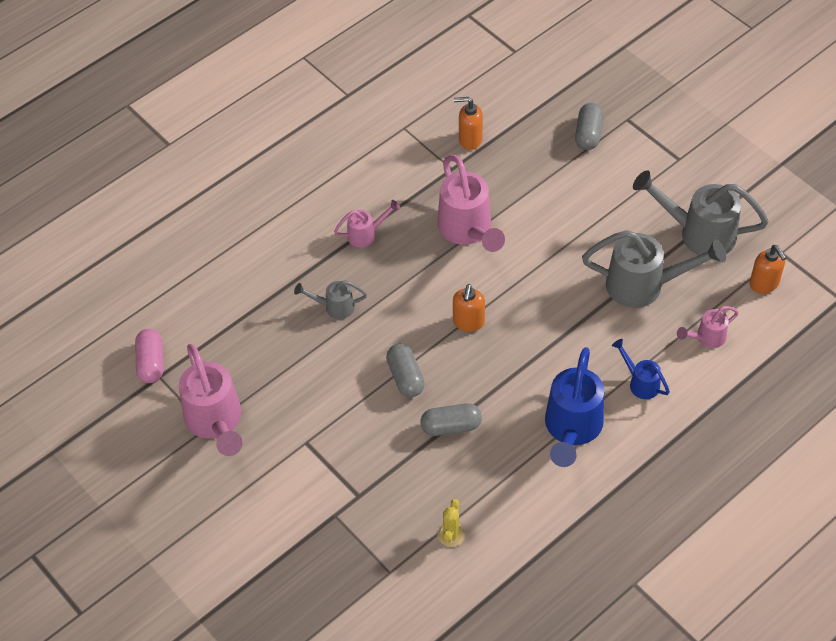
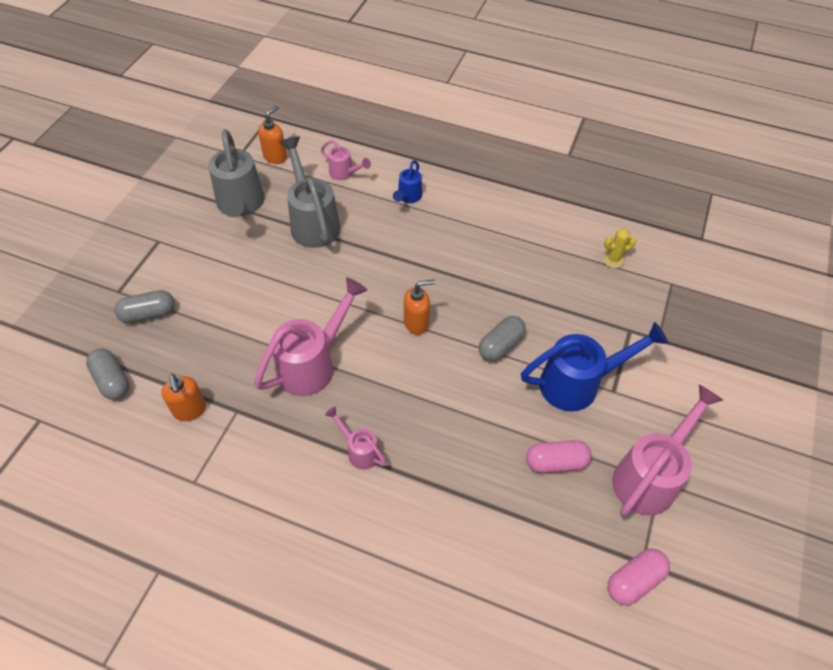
camera: 120 degrees left, 0 degrees up
(271, 361) = (556, 462): none -> pink capsule
(334, 307) = (462, 437): grey watering can -> none
(451, 426) = (525, 295): grey capsule -> grey capsule (112, 380)
(571, 430) = (476, 222): blue watering can -> blue watering can (579, 383)

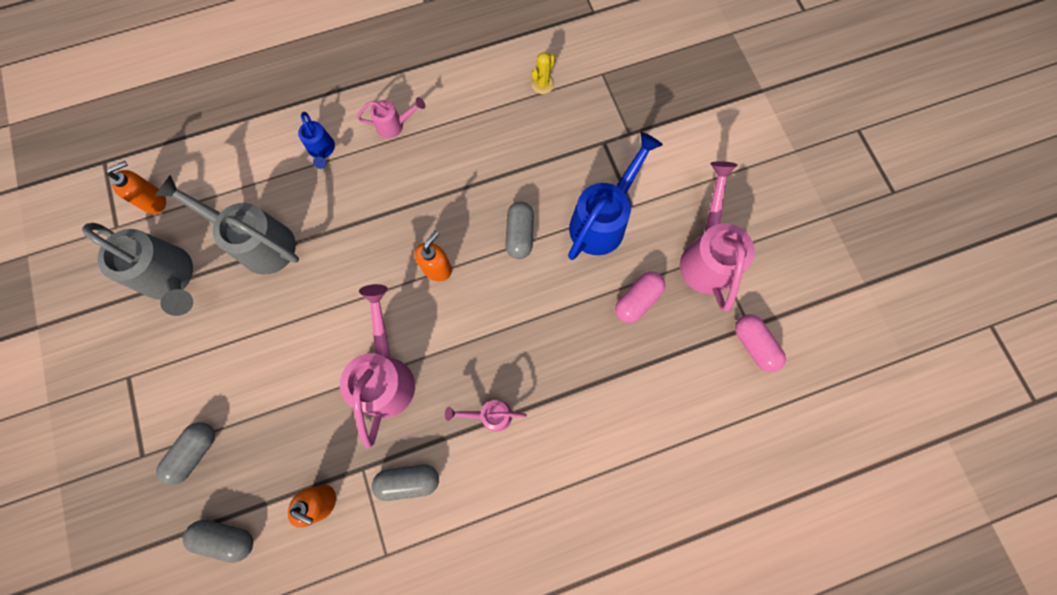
camera: 40 degrees left, 20 degrees up
(258, 446) = (408, 481): none -> grey capsule
(275, 157) = (154, 201): orange soap dispenser -> orange soap dispenser turned 60 degrees clockwise
(345, 174) = (241, 169): pink watering can -> pink watering can (395, 125)
(634, 580) = (754, 345): pink capsule -> pink capsule turned 45 degrees counterclockwise

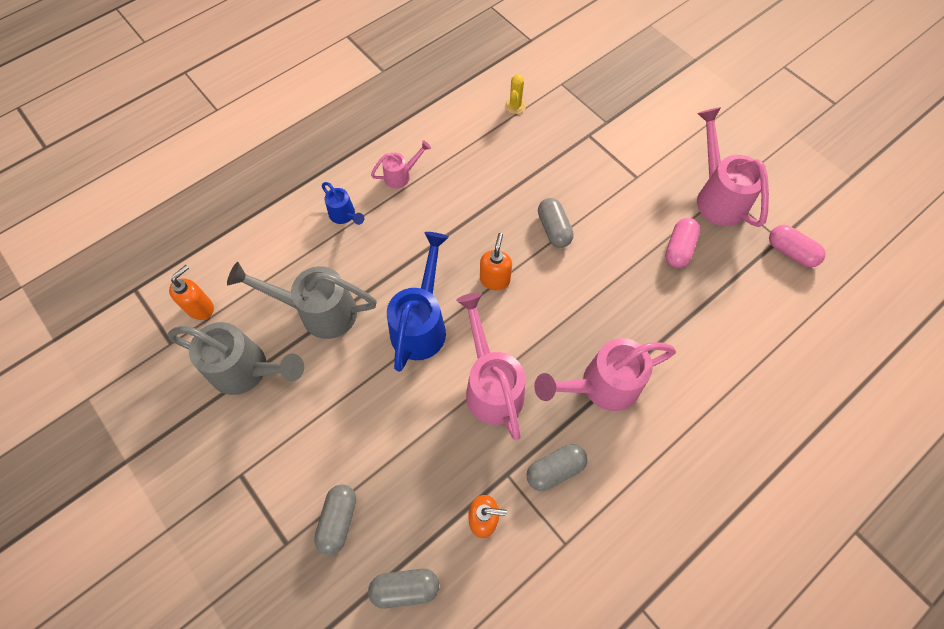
camera: 20 degrees left, 10 degrees down
(490, 415) = (600, 386): pink watering can -> pink watering can, size x1.94
(603, 220) = (618, 195): blue watering can -> blue watering can (421, 323)

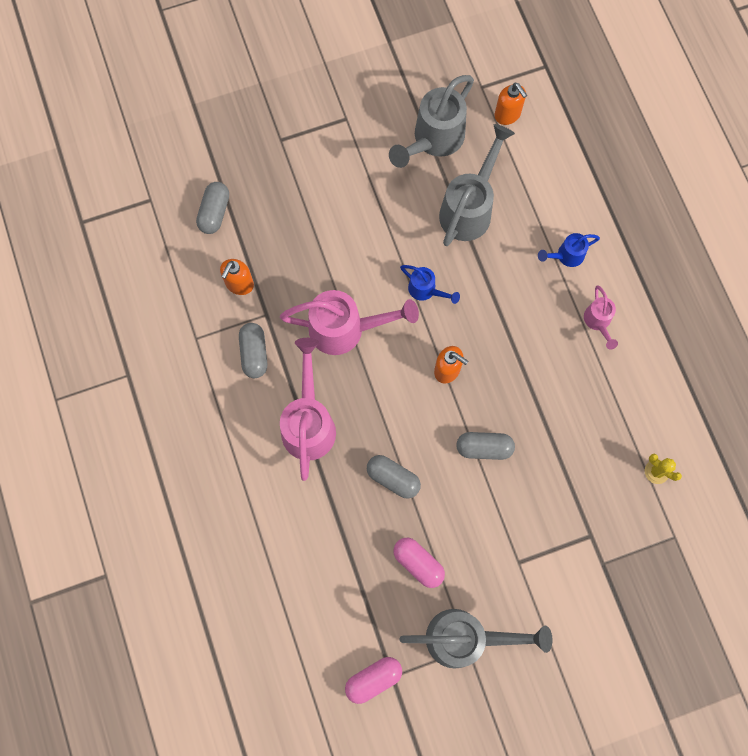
camera: 110 degrees right, 10 degrees up
(338, 520) = (282, 179): grey capsule -> grey capsule (393, 478)
(421, 323) = (426, 290): blue watering can -> blue watering can, size x0.52
(717, 196) = (466, 638): pink watering can -> grey watering can

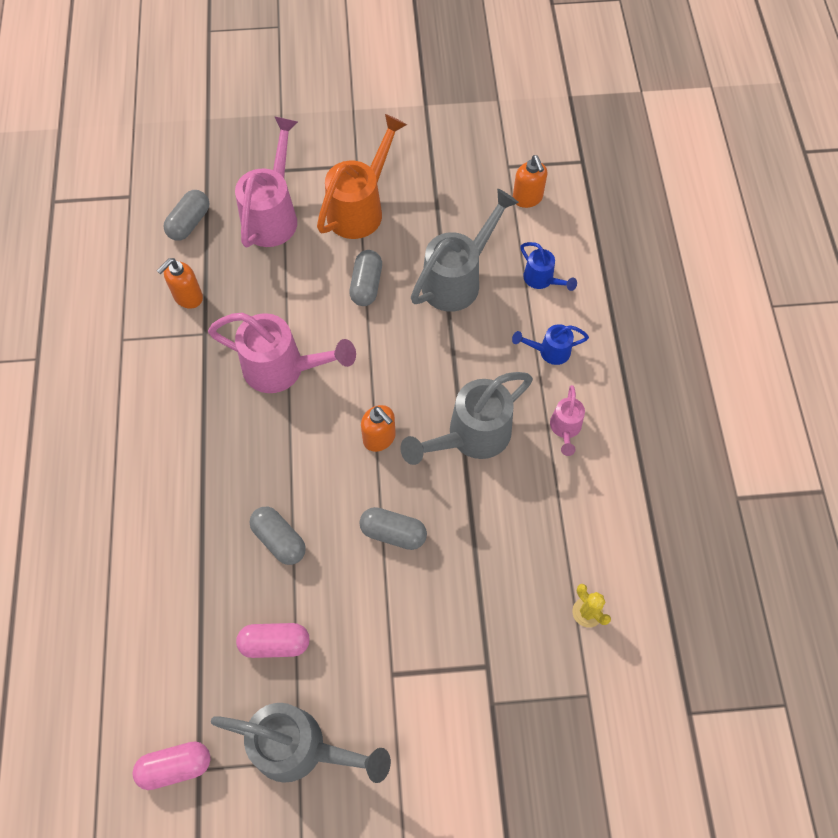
camera: 15 degrees right, 10 degrees down
(254, 353) = (177, 370): grey capsule -> grey capsule (366, 285)
(309, 422) = (208, 455): pink watering can -> pink watering can (273, 214)
(363, 160) = (361, 207): none -> orange watering can
(418, 563) = (275, 643): pink capsule -> pink capsule turned 60 degrees counterclockwise
(426, 290) = (384, 350): blue watering can -> blue watering can (542, 280)
(433, 141) = (440, 206): grey watering can -> grey watering can (470, 437)

